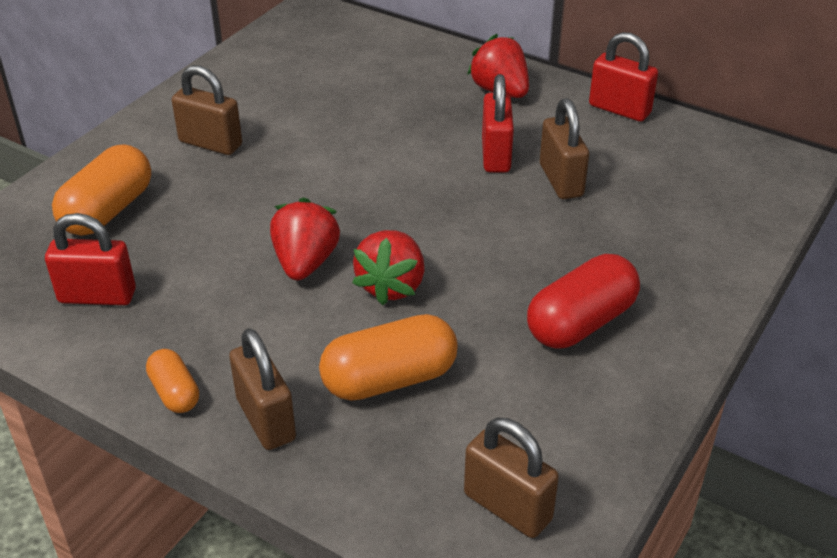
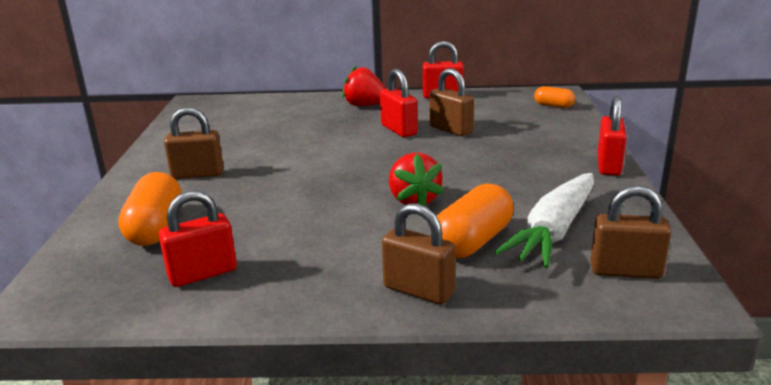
camera: 30 degrees left, 15 degrees down
(175, 393) = (333, 302): orange capsule -> orange capsule (553, 106)
(305, 263) = (342, 208): red strawberry -> none
(495, 409) = (553, 231): none -> white carrot
(580, 322) = (545, 180): red capsule -> none
(693, 333) = (608, 165): none -> red padlock

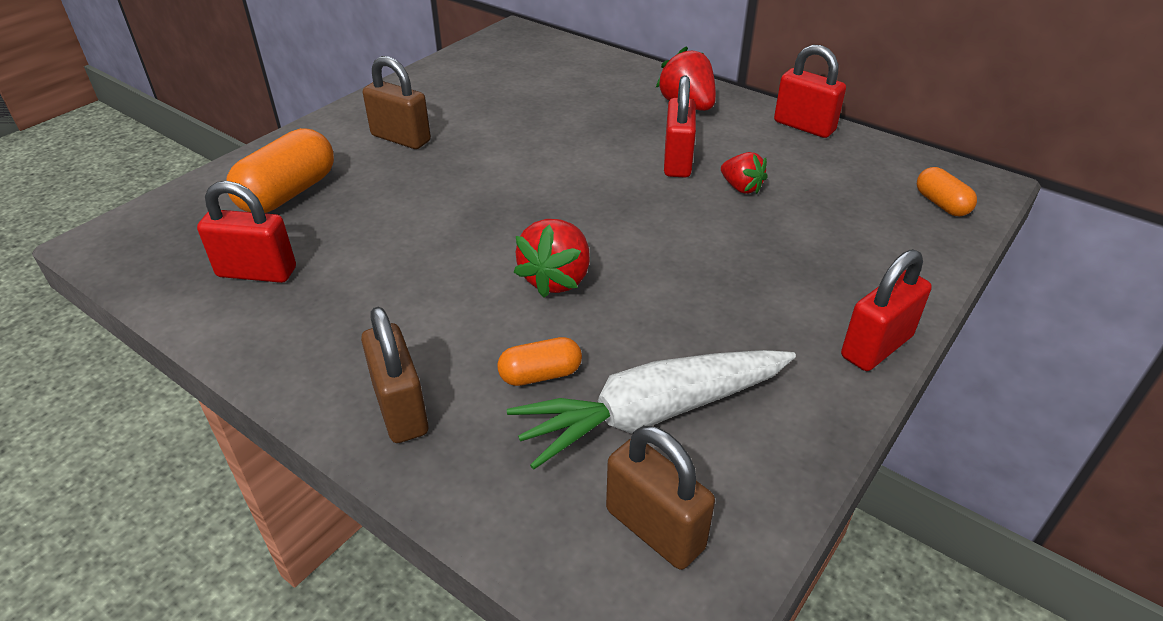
camera: 35 degrees right, 15 degrees up
(451, 129) = (741, 187): brown padlock -> red strawberry
(472, 241) = (540, 375): orange capsule -> orange capsule, size x0.56

